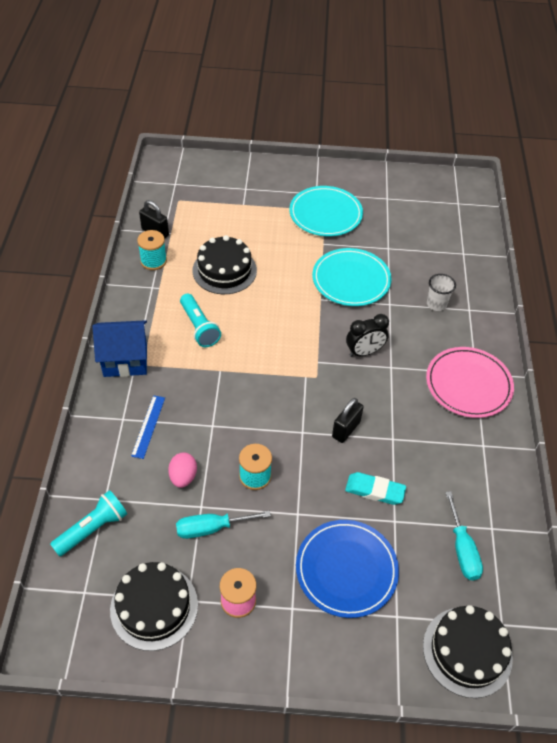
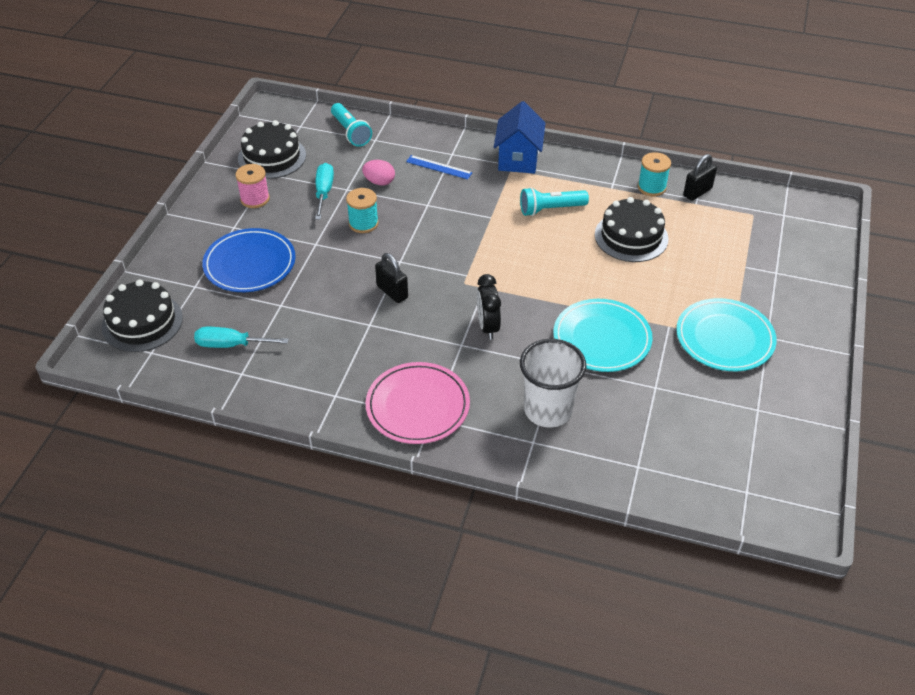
camera: 105 degrees right, 5 degrees down
(375, 490) = (317, 298): turquoise eraser -> none
(436, 304) = (548, 410): white cup -> white cup, size x1.83

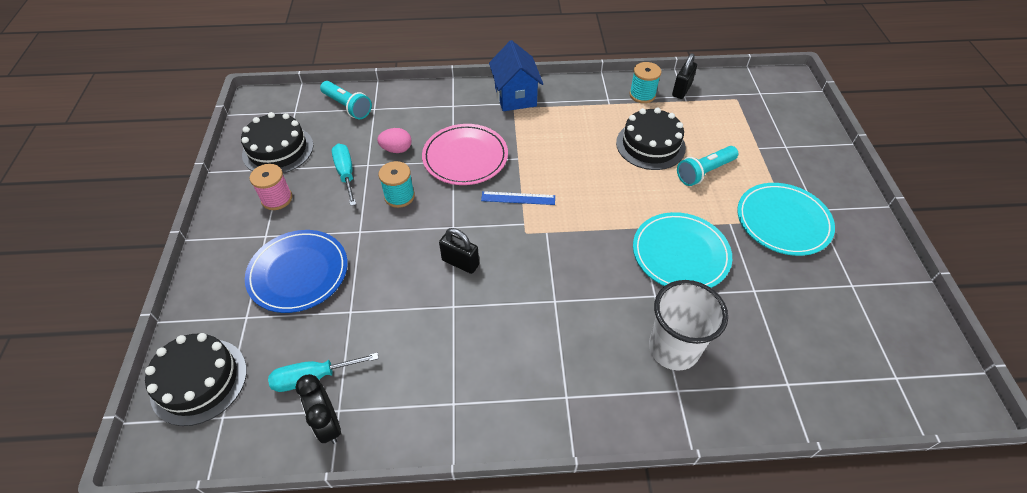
camera: 20 degrees left, 5 degrees up
(417, 406) = (545, 387): pink plate -> pink plate (465, 157)
(439, 167) = (447, 121): blue ruler -> blue ruler (518, 198)
(487, 327) = (570, 273): black clock -> black clock (328, 424)
(550, 209) = (567, 137): turquoise flashlight -> turquoise flashlight (704, 172)

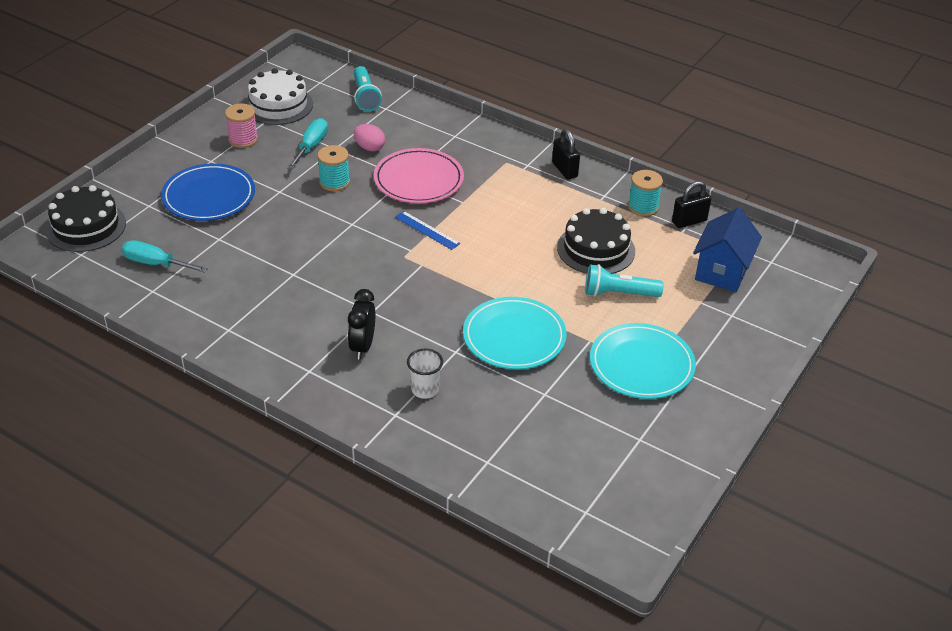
camera: 35 degrees right, 10 degrees down
(278, 150) = (278, 105): black cake -> white cake
(328, 424) = (138, 294): black clock -> black clock (362, 346)
(460, 263) = (330, 250): black padlock -> black padlock (564, 170)
(515, 97) = (518, 154): blue house -> blue house (722, 272)
(673, 349) = (425, 390): white cup -> white cup, size x0.55

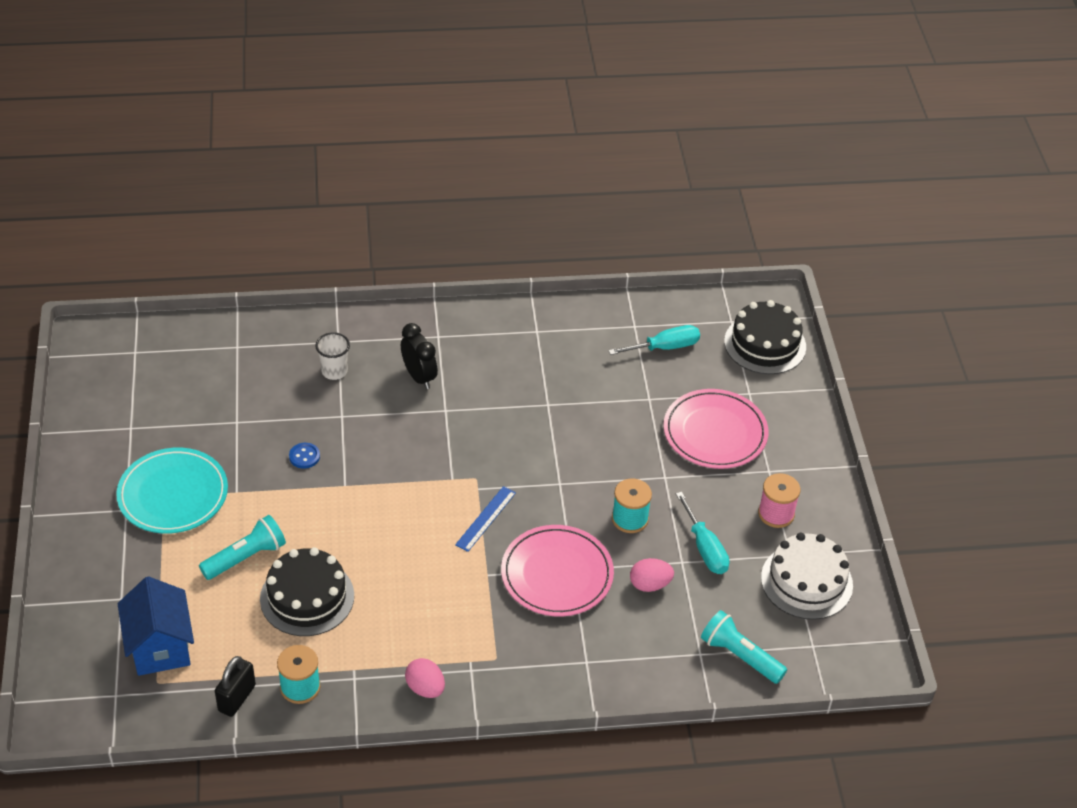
camera: 140 degrees right, 5 degrees up
(209, 196) = (715, 432): blue plate -> pink plate
(427, 230) = (485, 518): blue ruler -> blue ruler turned 60 degrees counterclockwise
(514, 337) = (304, 456): turquoise plate -> blue button
(564, 170) = (425, 688): black padlock -> pink egg

